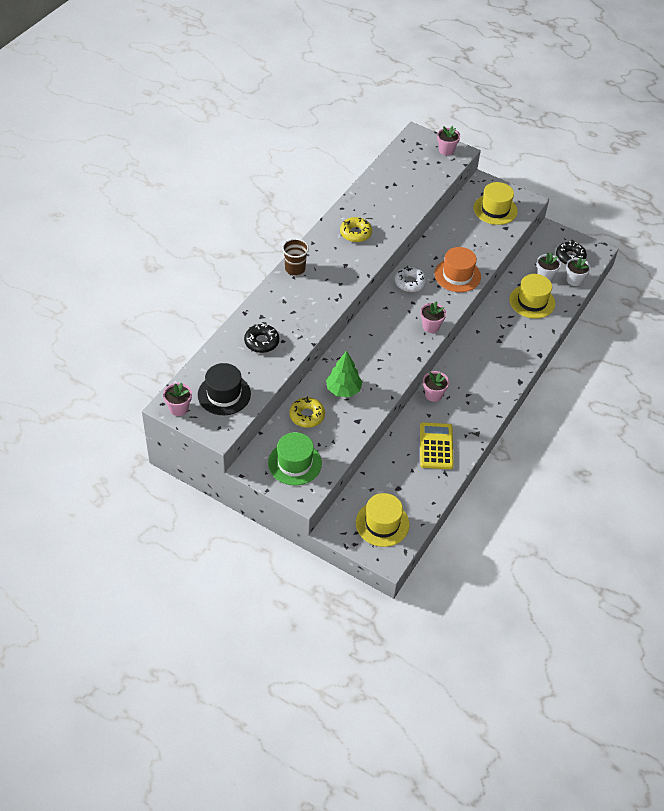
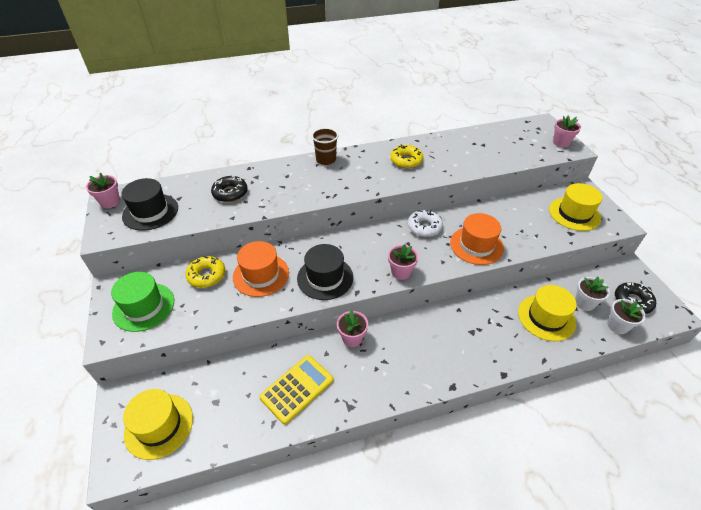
camera: 45 degrees right, 5 degrees down
(343, 390) = (261, 275): green tree -> orange hat
(388, 363) = (325, 278): none -> black hat

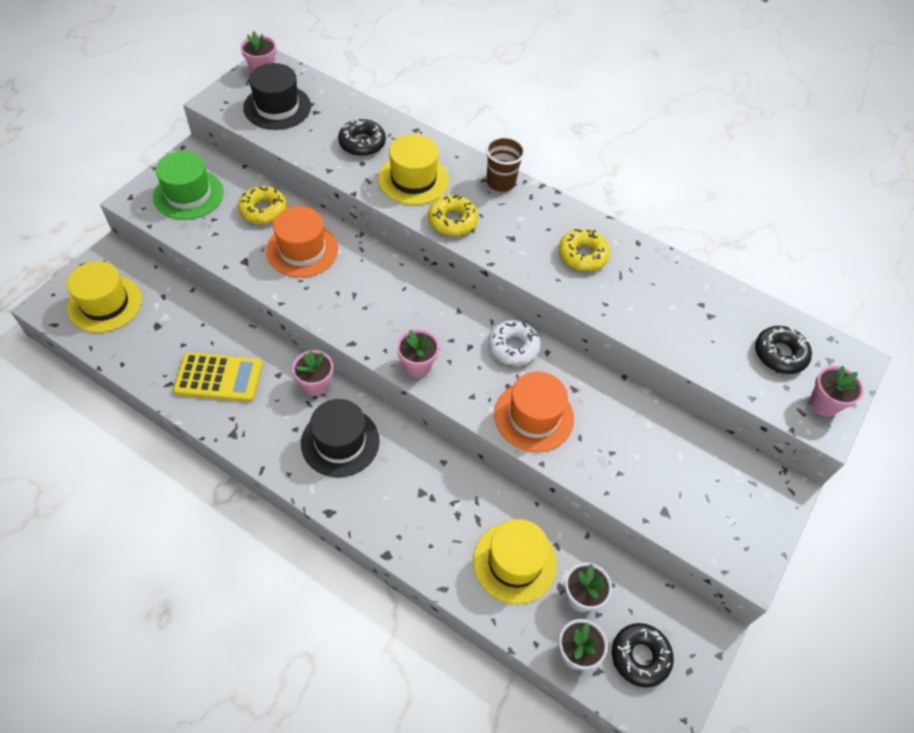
camera: 45 degrees right, 10 degrees up
(325, 278) = (346, 304): black hat -> black hat (340, 442)
(332, 190) = (452, 221): none -> yellow donut
(523, 138) = (780, 354): none -> black donut
(574, 214) = (712, 500): yellow hat -> yellow hat (413, 179)

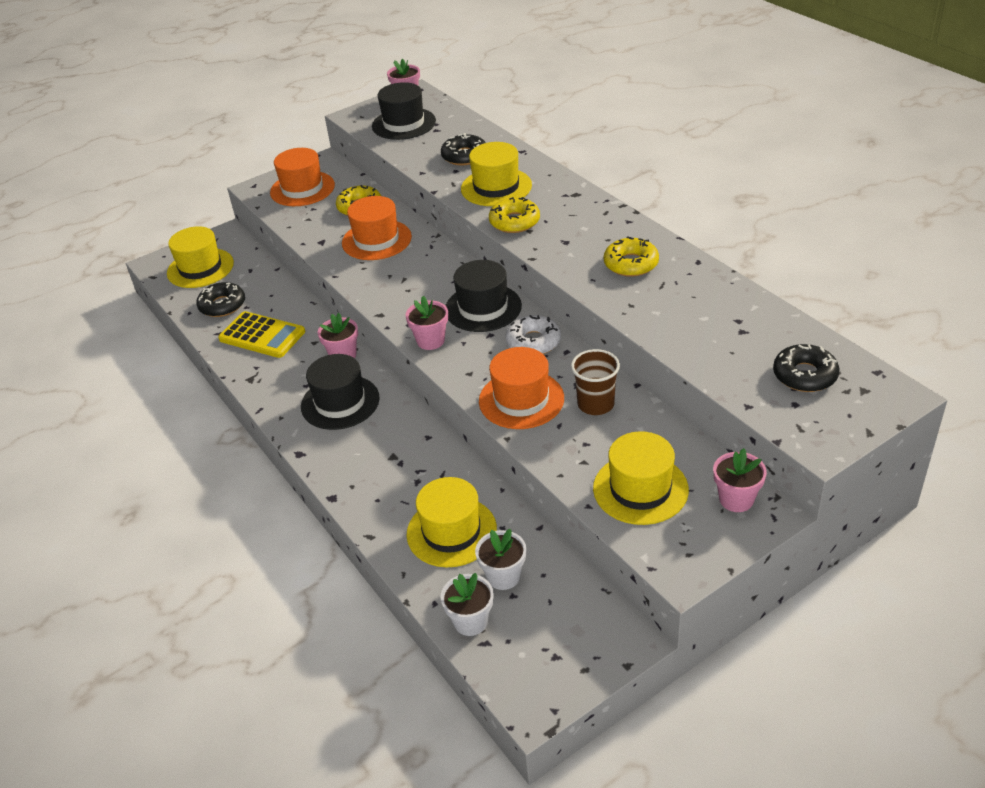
camera: 30 degrees right, 15 degrees down
(188, 194) = (302, 189): green hat -> orange hat
(448, 316) = (483, 308): none -> black hat
(501, 182) = (581, 198): brown cup -> brown cup (595, 404)
(640, 656) = (537, 642): black donut -> black donut (222, 305)
(678, 490) = (640, 489): none -> yellow hat
(823, 403) = (832, 425): pink flower pot -> pink flower pot (736, 499)

